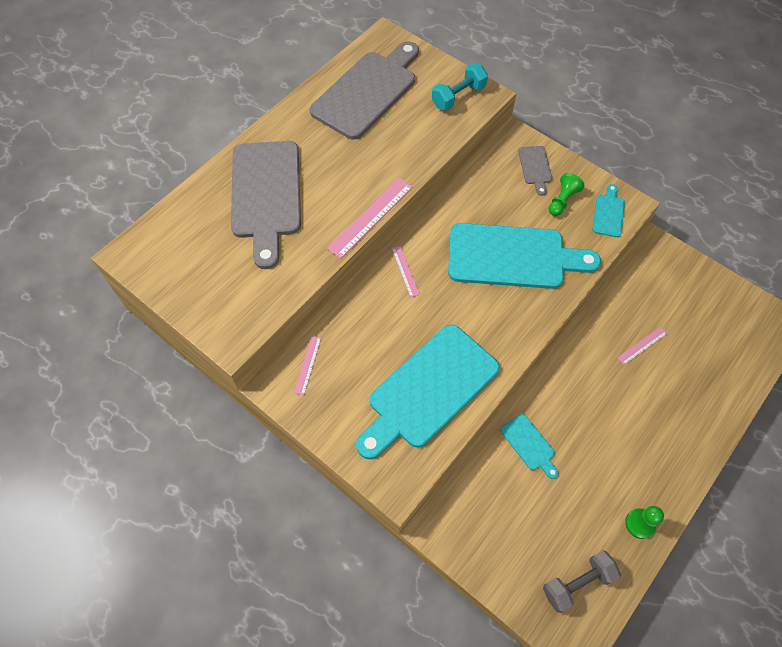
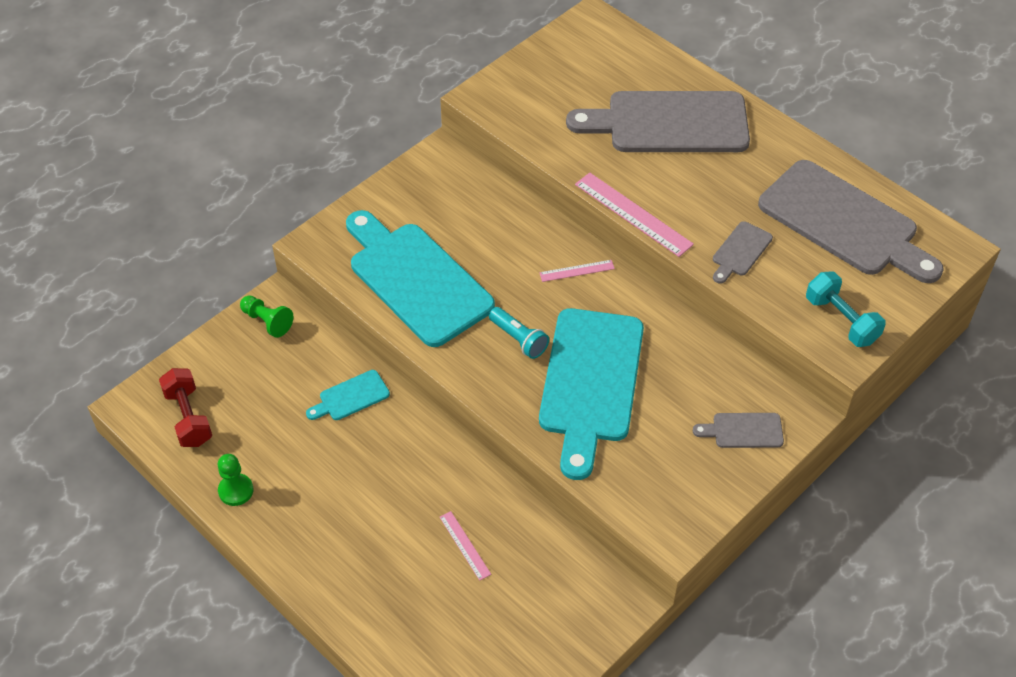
camera: 95 degrees right, 10 degrees down
(308, 365) = (462, 179): pink ruler -> none
(402, 150) = (740, 251): none -> grey cutting board
(480, 307) = (518, 339): none -> turquoise flashlight
(562, 200) = (682, 454): green pawn -> green pawn (267, 321)
(577, 583) = (188, 417): grey dumbbell -> red dumbbell
(608, 213) = (658, 507): turquoise cutting board -> none

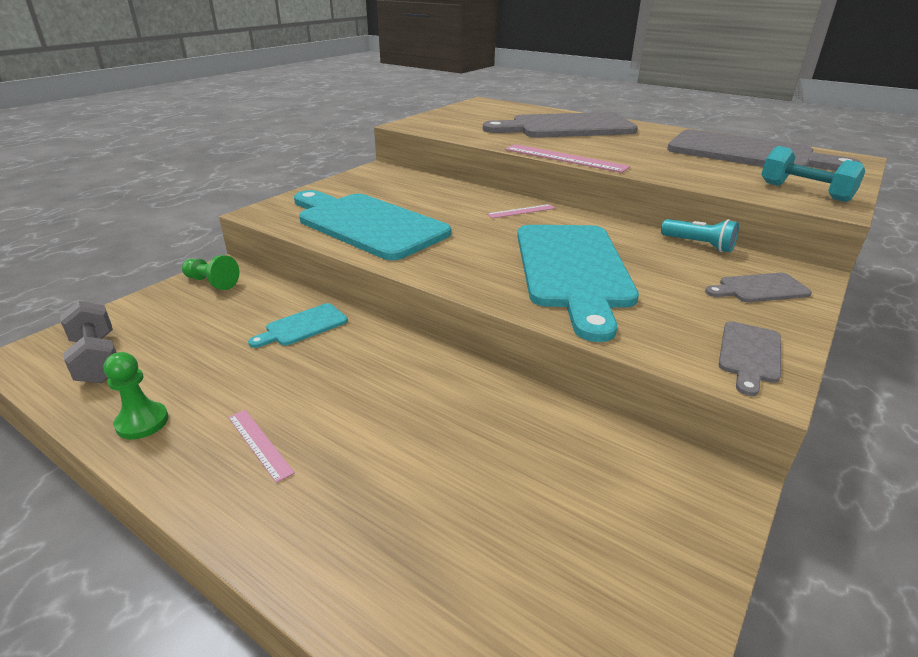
camera: 10 degrees left, 20 degrees down
(188, 417) = (97, 359): red dumbbell -> grey dumbbell
(464, 545) = (469, 446): pink ruler -> pink ruler (259, 444)
(518, 339) = (483, 250): turquoise flashlight -> turquoise flashlight (698, 245)
(740, 251) = (674, 168): grey cutting board -> grey cutting board (749, 355)

